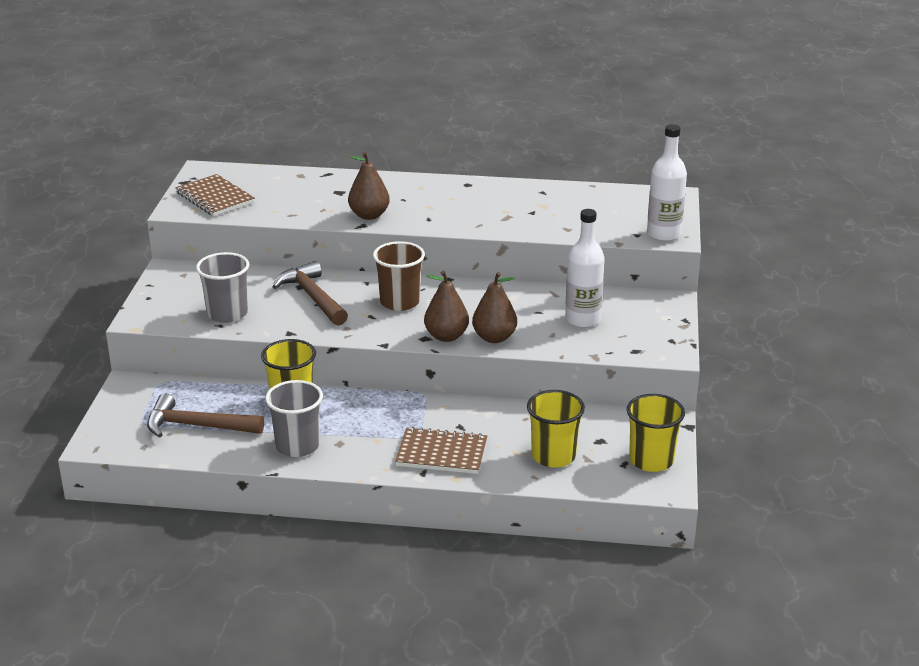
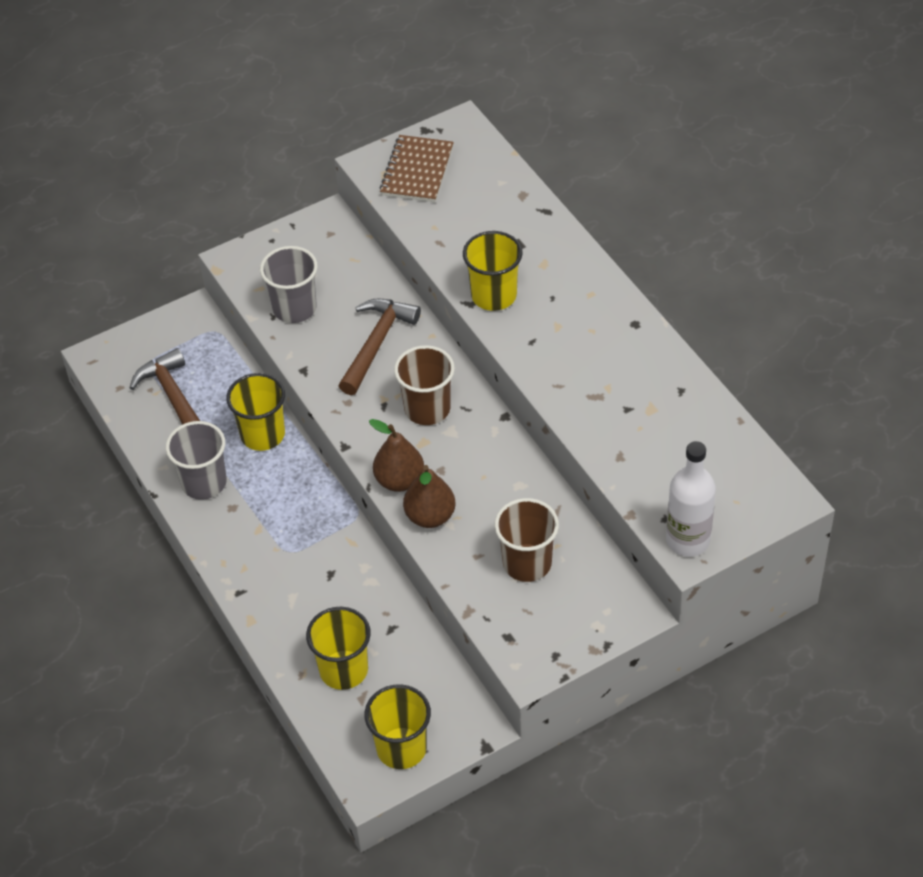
camera: 55 degrees right, 20 degrees up
(369, 215) = (494, 295): brown pear -> yellow cup
(442, 453) = (278, 587): brown notebook -> none
(582, 320) = (527, 563): white bottle -> brown cup

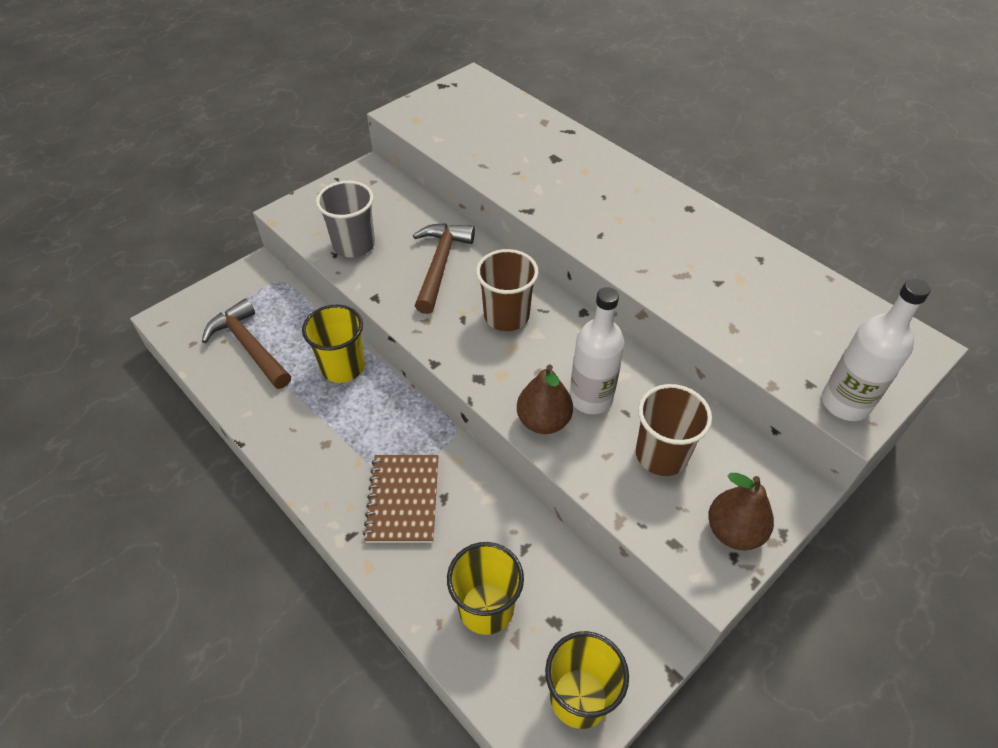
camera: 15 degrees left, 0 degrees up
(204, 483) = (291, 423): grey cup -> none
(399, 480) = (500, 389): brown pear -> brown pear (733, 531)
(417, 171) = (444, 114): brown notebook -> brown notebook (403, 500)
(481, 502) = (591, 398): none -> white bottle
(494, 295) = (549, 201): yellow cup -> none

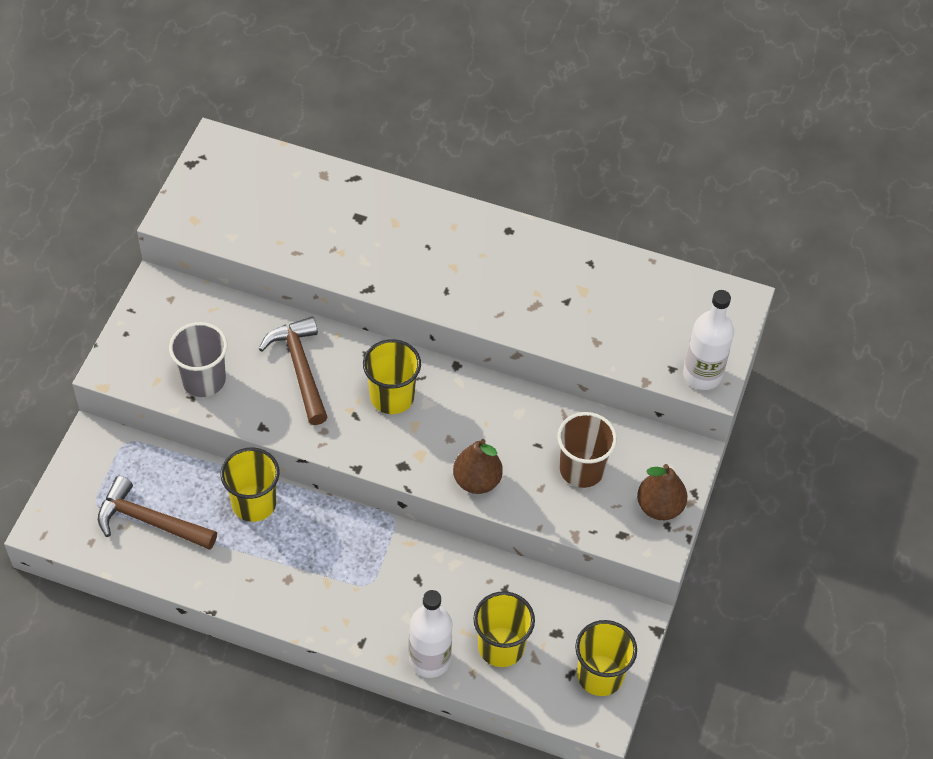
camera: 30 degrees left, 5 degrees up
(403, 500) = (386, 596): brown notebook -> none
(506, 316) = (392, 397): brown cup -> yellow cup
(591, 398) = (504, 444): white bottle -> white bottle (430, 660)

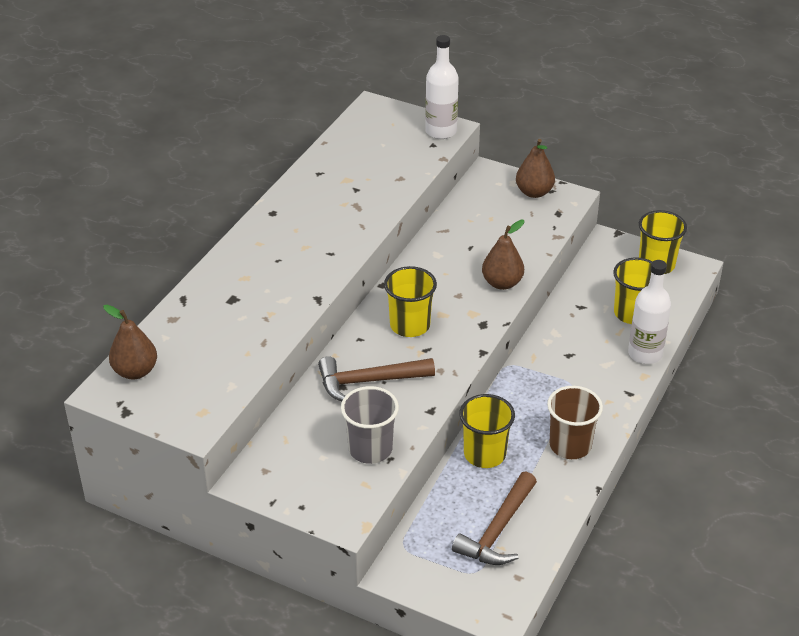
camera: 80 degrees left, 15 degrees down
(245, 160) = (135, 371): none -> brown pear
(581, 469) = (496, 227): brown cup -> brown cup (570, 445)

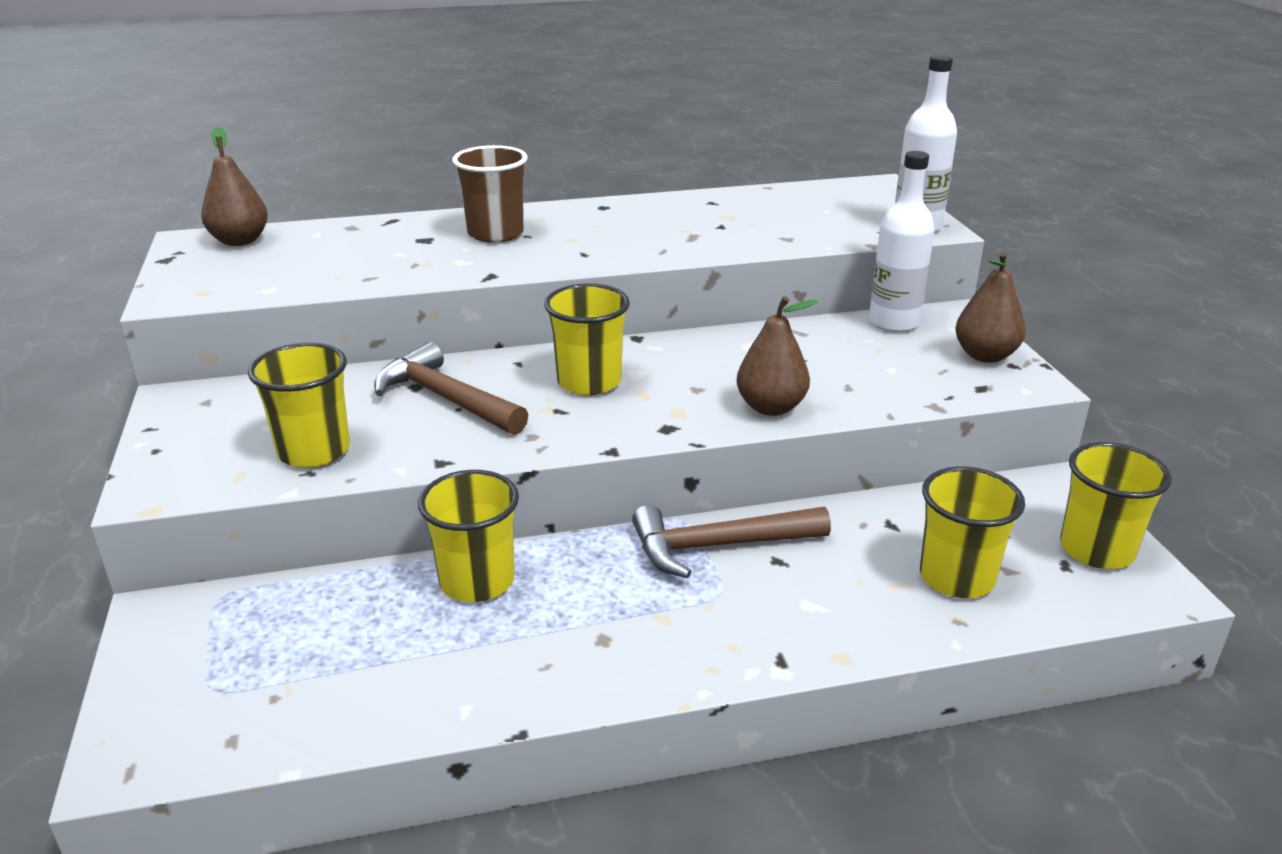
camera: 50 degrees right, 10 degrees down
(370, 449) = (314, 451): grey cup -> yellow cup
(498, 530) = (323, 669): brown hammer -> brown hammer (718, 546)
(570, 445) = (586, 654): brown cup -> brown cup (495, 233)
(645, 354) = (890, 633): white bottle -> white bottle (894, 322)

